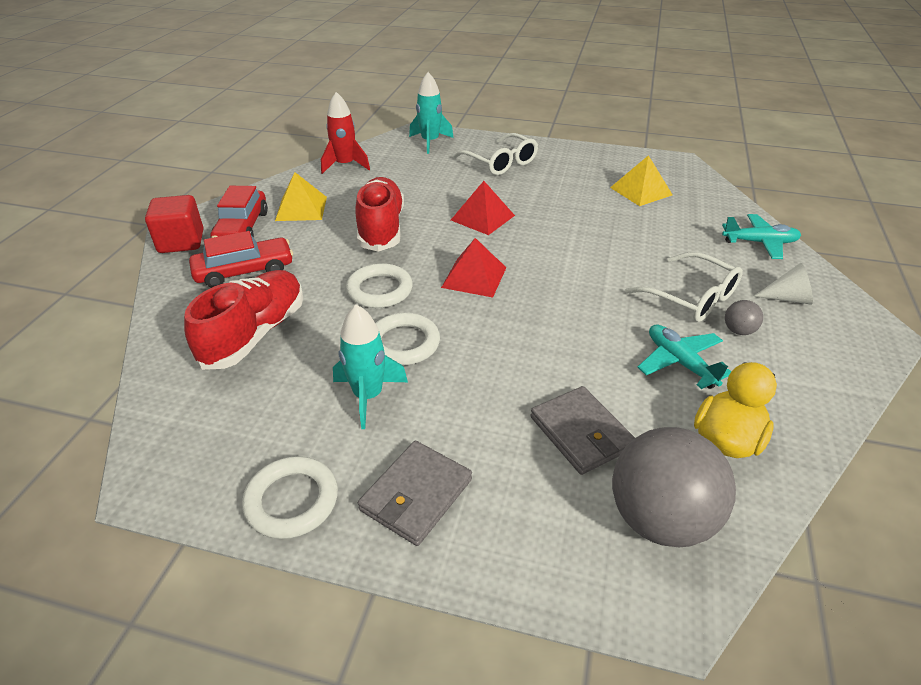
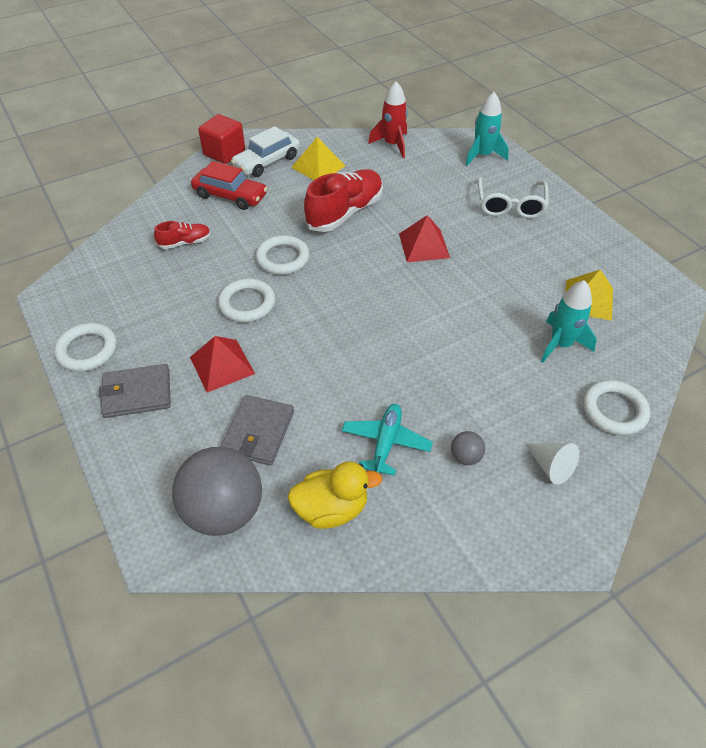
camera: 45 degrees right, 10 degrees up
(242, 228) = (267, 162): red car -> white car
(255, 334) = (185, 243): red shoe -> red shoe, size x0.51
(368, 396) = (187, 322): turquoise rocket -> turquoise rocket (560, 344)
(474, 277) = (350, 288): red pyramid -> red pyramid (222, 365)
(691, 297) = (474, 409): white glasses -> none
(759, 243) = (614, 410): turquoise plane -> white ring

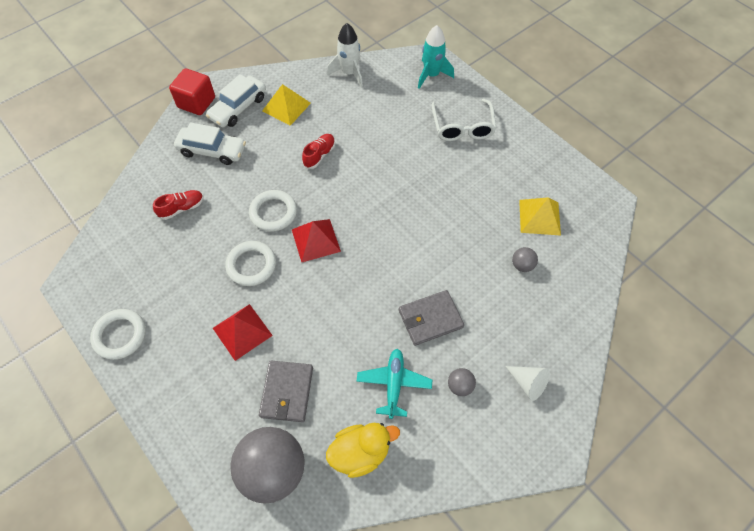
camera: 10 degrees left, 10 degrees up
(137, 393) = (174, 371): grey wallet -> grey wallet (430, 319)
(230, 196) = (212, 151): red car -> white car
(345, 212) = (319, 155): red shoe -> red shoe, size x0.51
(392, 145) = (349, 73): red rocket -> white rocket
(424, 245) = (394, 181): red pyramid -> red pyramid (316, 240)
(560, 344) = (522, 265): turquoise rocket -> grey ball
(614, 410) = (571, 323): white ring -> none

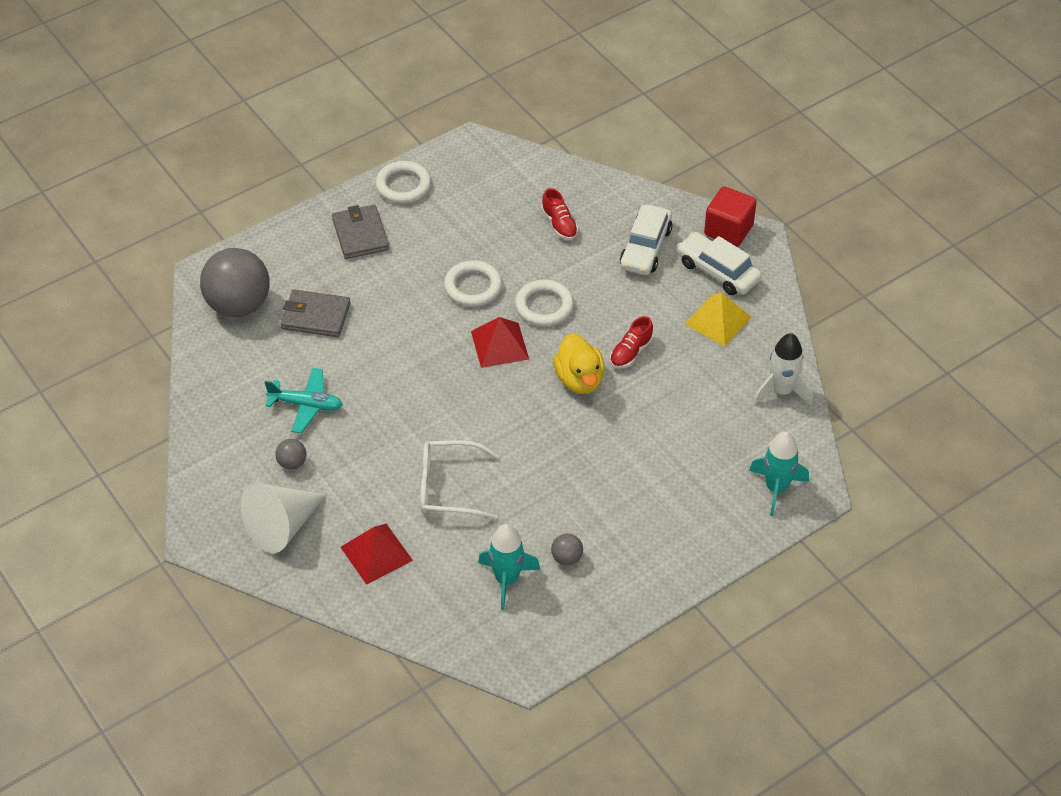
camera: 95 degrees right, 10 degrees down
(242, 331) = (391, 280): red pyramid -> red pyramid (376, 553)
(319, 155) = (631, 352): red shoe -> red shoe turned 90 degrees clockwise
(360, 453) = (240, 372): yellow duck -> yellow duck (579, 380)
(430, 319) = (378, 445): grey wallet -> grey wallet (360, 234)
(462, 127) = (671, 514): white glasses -> white glasses (448, 487)
(522, 265) = (436, 547): grey ball -> grey ball (567, 558)
(528, 383) = (282, 526): white cone -> white cone, size x1.77
(539, 217) = (506, 580): yellow pyramid -> turquoise rocket

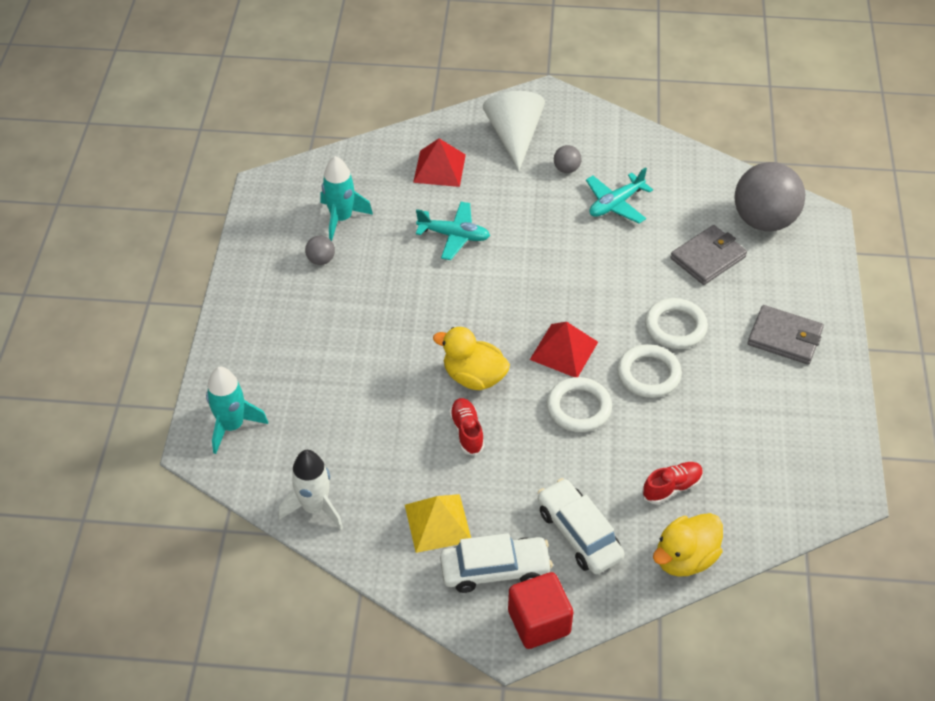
camera: 130 degrees right, 0 degrees up
(403, 185) = (827, 404): white ring -> white ring (675, 327)
(448, 487) = (454, 236): white glasses -> turquoise plane
(559, 224) = (672, 487): red shoe -> red shoe turned 135 degrees clockwise
(607, 191) = (685, 558): none -> yellow duck

